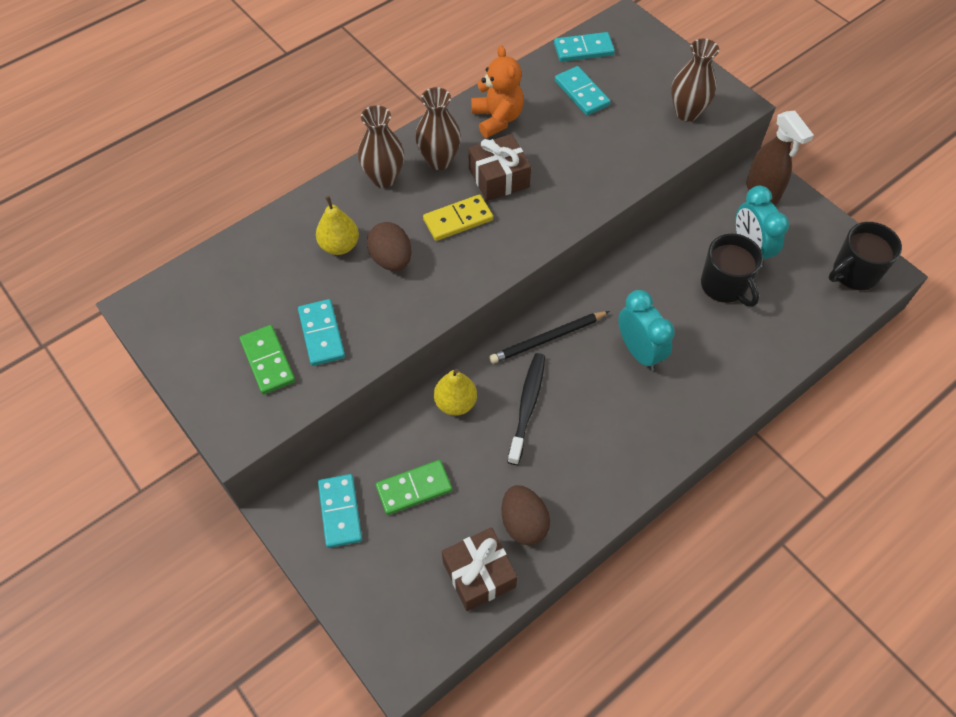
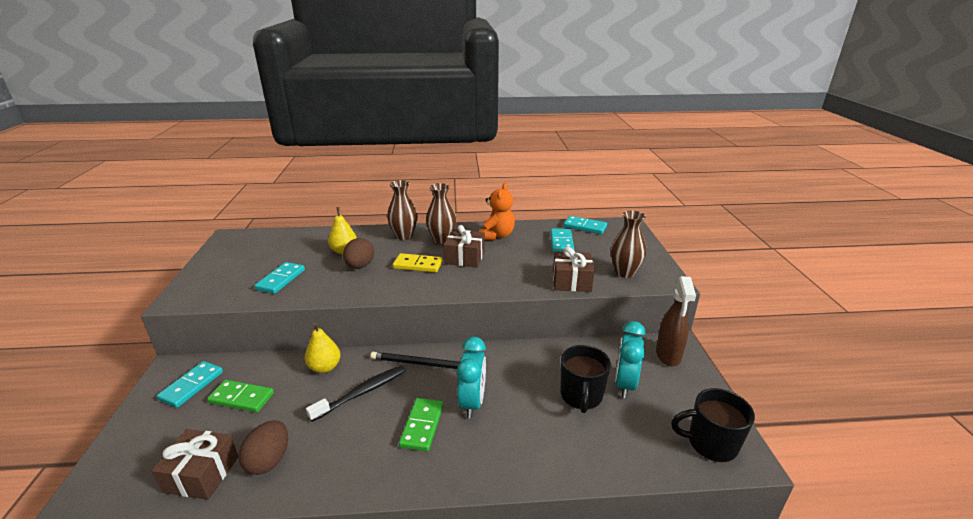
camera: 35 degrees right, 30 degrees down
(267, 361) = (241, 278): green domino -> green domino (422, 426)
(646, 155) = (571, 281): none -> brown gift

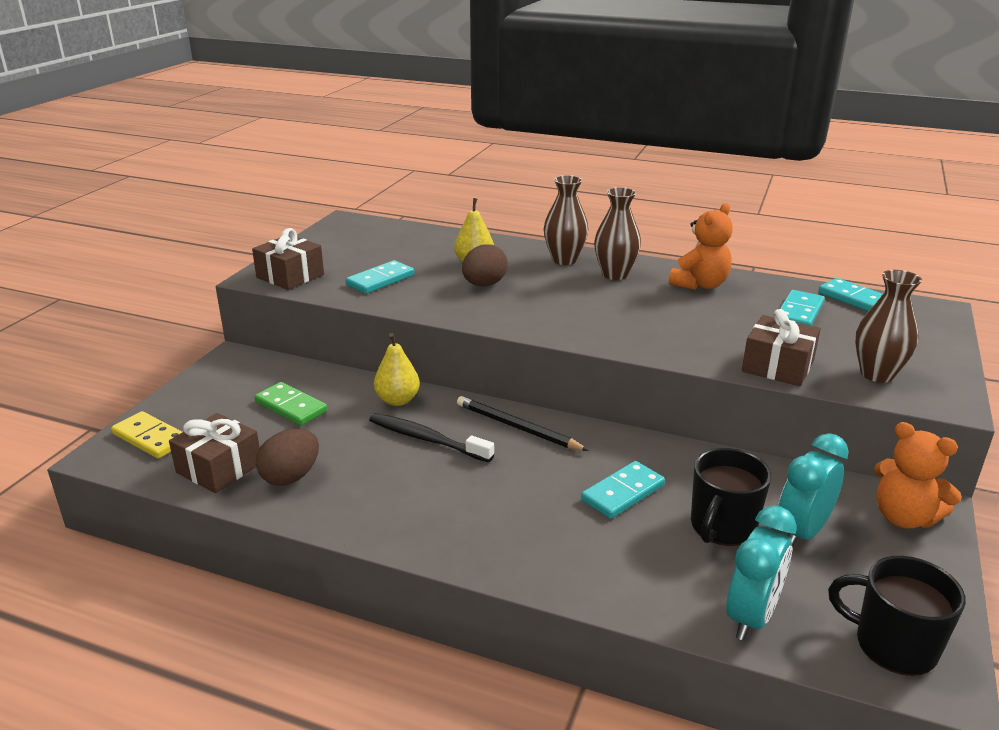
camera: 25 degrees right, 0 degrees up
(192, 386) = (246, 380): turquoise domino -> turquoise domino (623, 493)
(362, 393) = (427, 439): black toothbrush -> black toothbrush turned 135 degrees counterclockwise
(418, 265) = (561, 299): yellow domino -> yellow domino (150, 438)
(422, 426) = (481, 495): green domino -> none
(465, 257) = (633, 303): brown gift -> brown gift (290, 276)
(472, 402) = (560, 489): turquoise clock -> turquoise clock (751, 617)
(668, 355) = (903, 517): brown spray bottle -> orange teddy bear

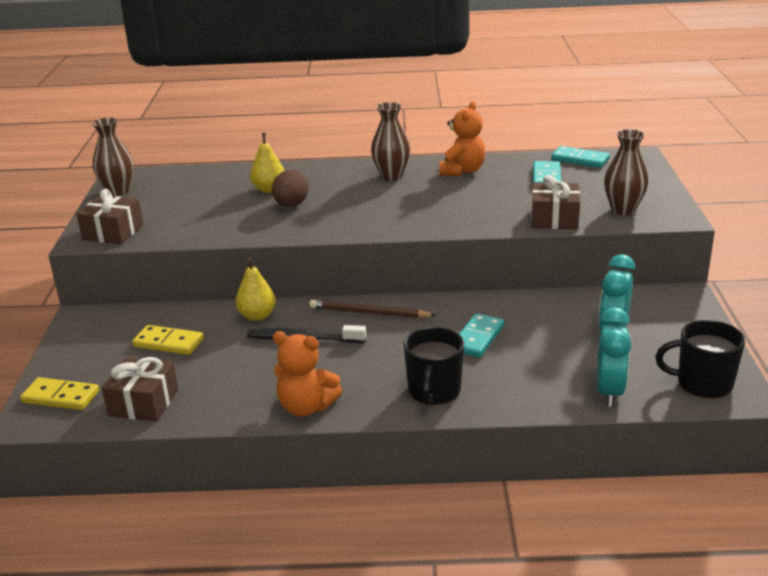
camera: 20 degrees left, 0 degrees up
(291, 407) = (168, 343): green domino -> yellow domino
(291, 477) = (211, 393): brown egg -> none
(380, 280) = (199, 219): turquoise domino -> none
(517, 427) = (369, 313): black pencil -> brown pencil
(564, 260) = (342, 172): brown vase -> brown vase (118, 192)
(722, 526) = (559, 342): black mug -> black mug (434, 391)
(903, 517) = (672, 305): orange teddy bear -> orange teddy bear (306, 407)

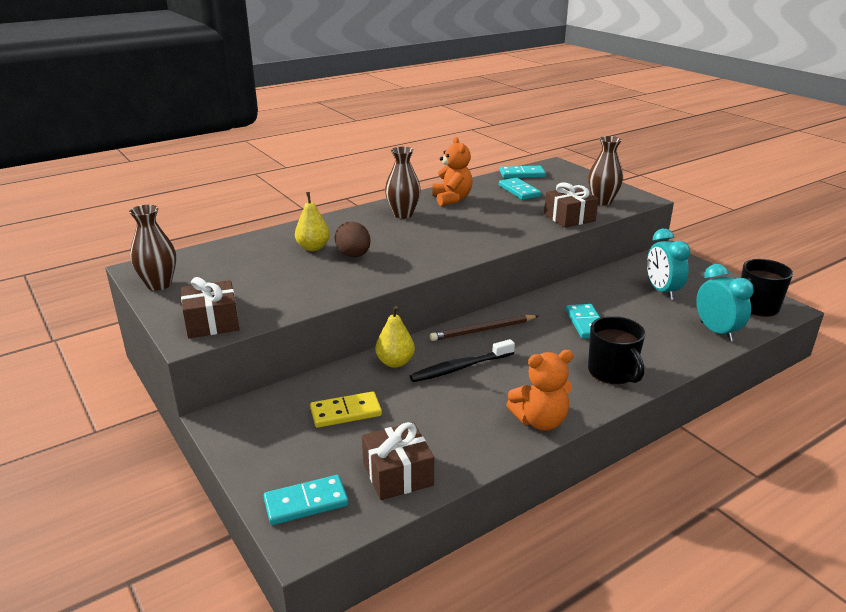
camera: 35 degrees left, 0 degrees up
(60, 397) = (306, 503): yellow domino -> turquoise domino

